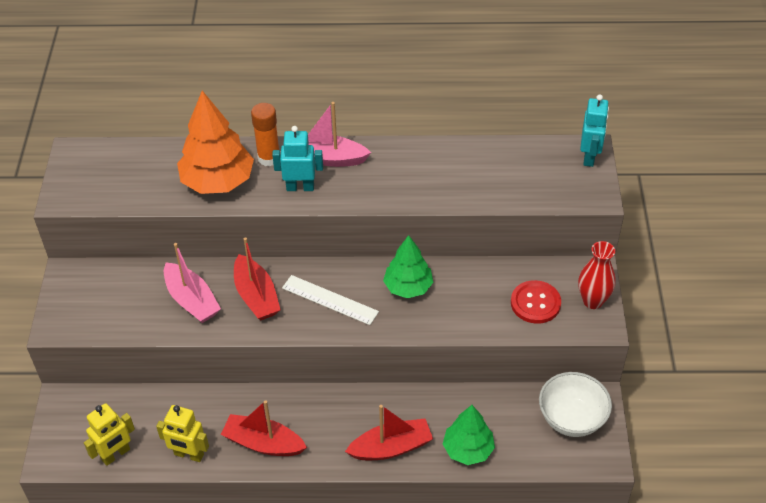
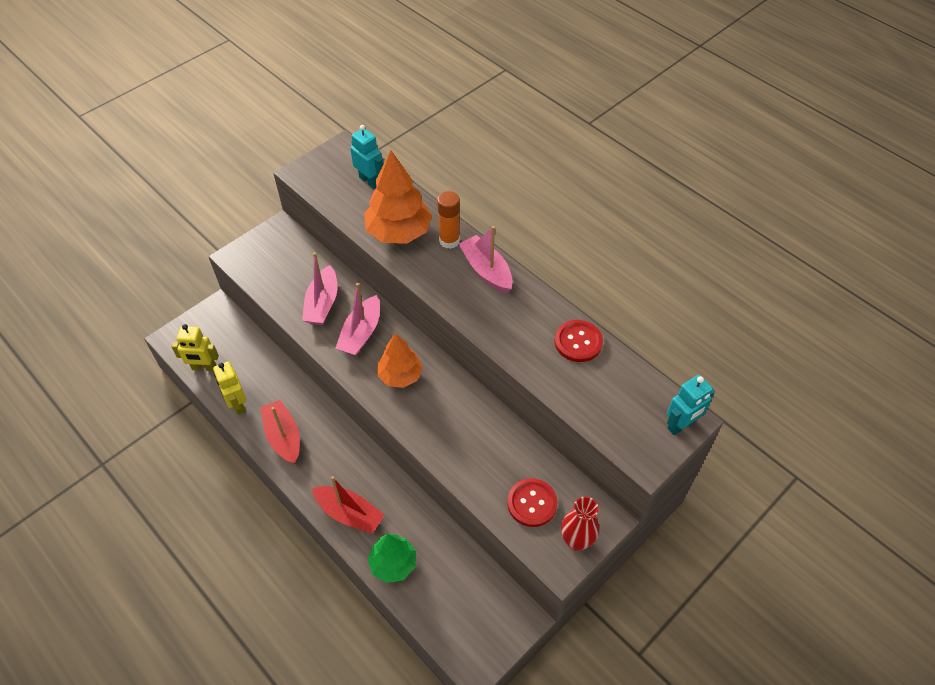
camera: 45 degrees right, 5 degrees up
(256, 296) = (361, 333): red boat -> pink boat
(300, 187) = (443, 277): turquoise robot -> turquoise robot (369, 181)
(330, 300) = (400, 375): white ruler -> orange tree
(408, 287) = (460, 411): green tree -> none
(458, 156) = (578, 342): none -> red button
(571, 419) = (487, 613): white bowl -> none

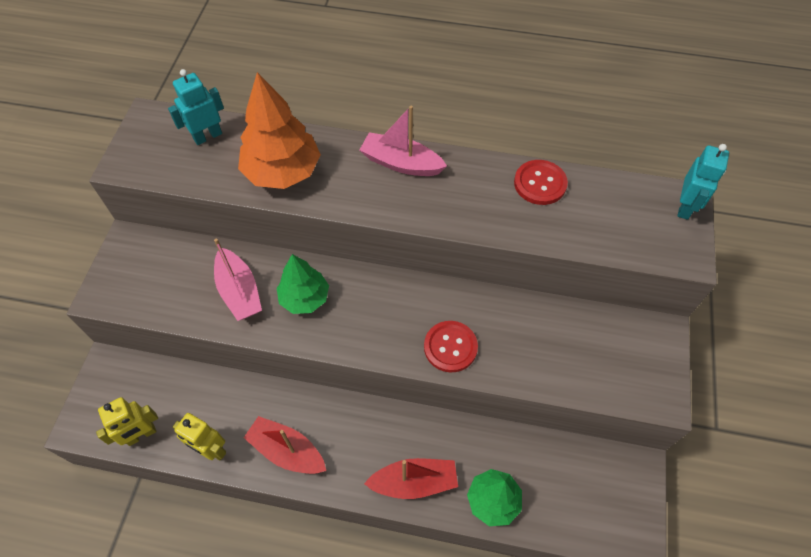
camera: 35 degrees left, 5 degrees up
(361, 333) = (304, 298): pink boat -> green tree
(369, 181) = (207, 136): turquoise robot -> turquoise robot turned 45 degrees counterclockwise
(400, 375) = (378, 316): orange tree -> none
(449, 241) = (341, 153): orange glue stick -> none
(532, 503) = (594, 359): red button -> red button (450, 347)
(576, 541) = (657, 368): red vase -> none

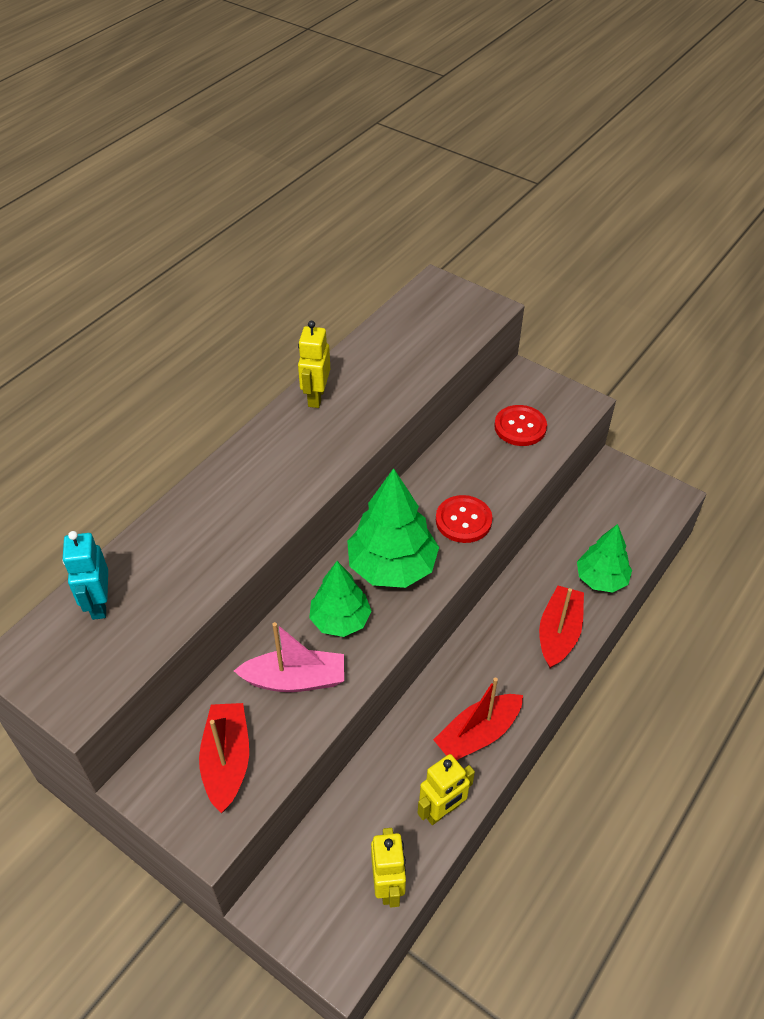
camera: 65 degrees left, 10 degrees down
(158, 280) = (227, 761): none -> red boat
(282, 172) = (207, 548): orange tree -> none
(373, 312) = (392, 566): none -> green tree
(401, 163) = (266, 447): pink boat -> none
(476, 171) = (316, 397): none -> yellow robot
(540, 183) = (360, 361): red button -> red button (520, 427)
(685, 207) = (443, 287): turquoise robot -> none

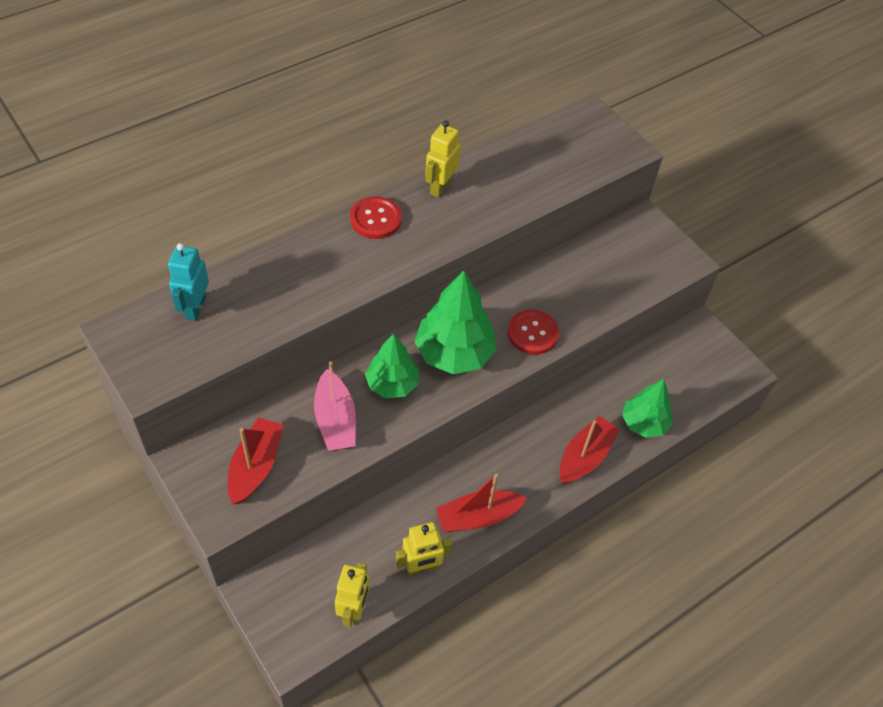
camera: 15 degrees right, 5 degrees up
(295, 679) = (335, 420): pink boat -> pink boat turned 60 degrees clockwise
(520, 427) = (620, 266): red button -> red button (375, 219)

